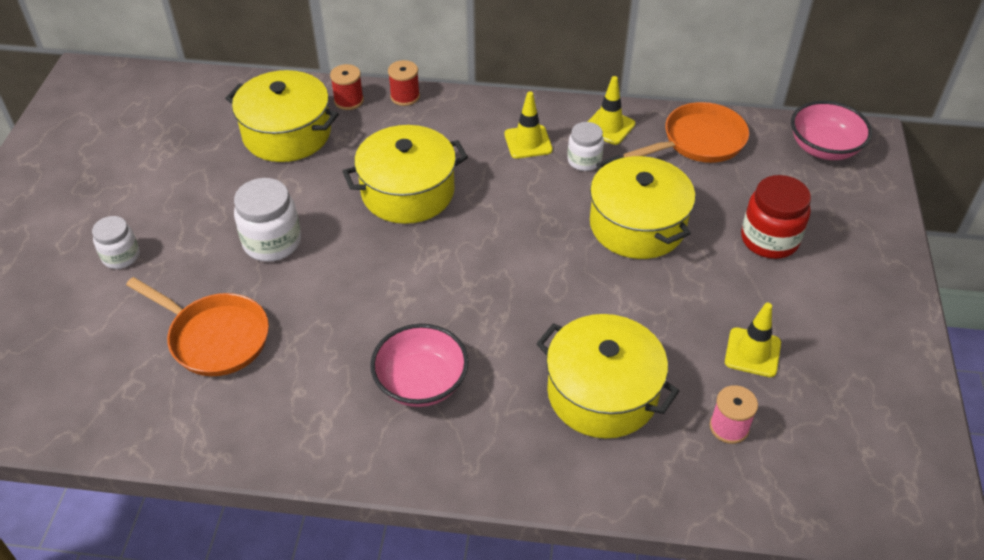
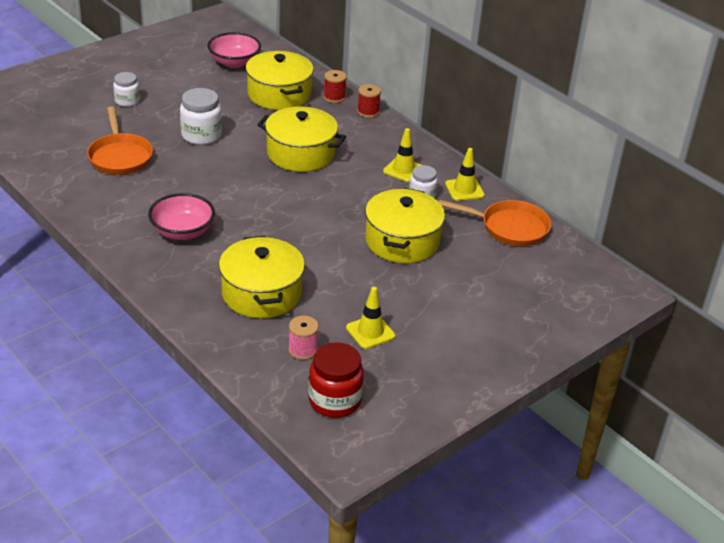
camera: 40 degrees right, 10 degrees down
(769, 240) = (470, 295): red jar -> red jar (334, 401)
(824, 148) = (589, 278): pink bowl -> pink bowl (234, 62)

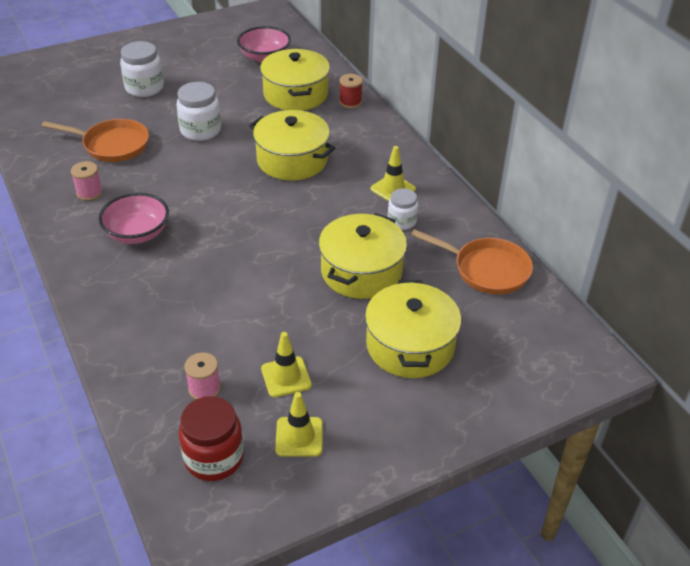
camera: 15 degrees right, 5 degrees up
(118, 201) = (89, 193): none -> pink spool
(120, 156) = (112, 145): orange pan -> orange pan turned 75 degrees counterclockwise
(127, 101) = (144, 88): white jar -> white jar, size x1.58
(261, 293) = (188, 314): yellow pot -> yellow pot (410, 346)
(368, 112) = (379, 121): red spool -> none
(464, 190) = (451, 219): yellow traffic cone -> yellow traffic cone (299, 437)

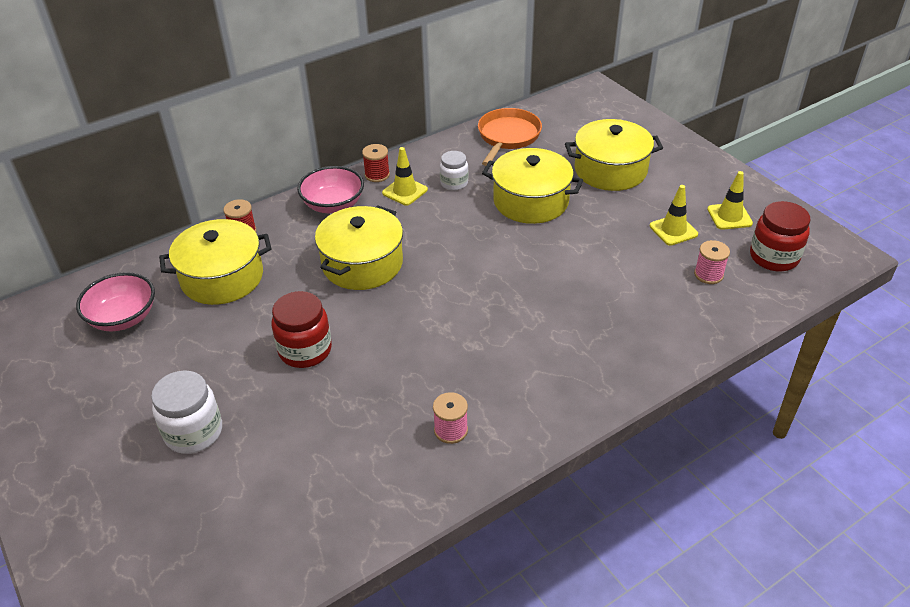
camera: 95 degrees left, 0 degrees up
(112, 145) = (343, 433): orange pan -> none
(137, 233) = (517, 365): pink bowl -> pink bowl (333, 205)
(200, 130) = (305, 350): white jar -> red jar
(423, 174) = (377, 175): none -> red spool

